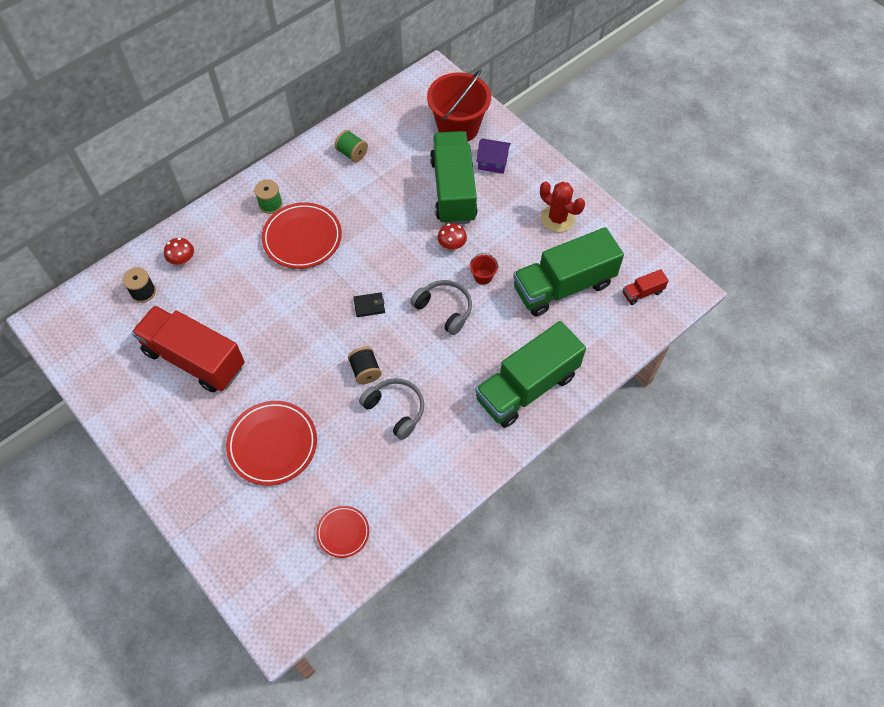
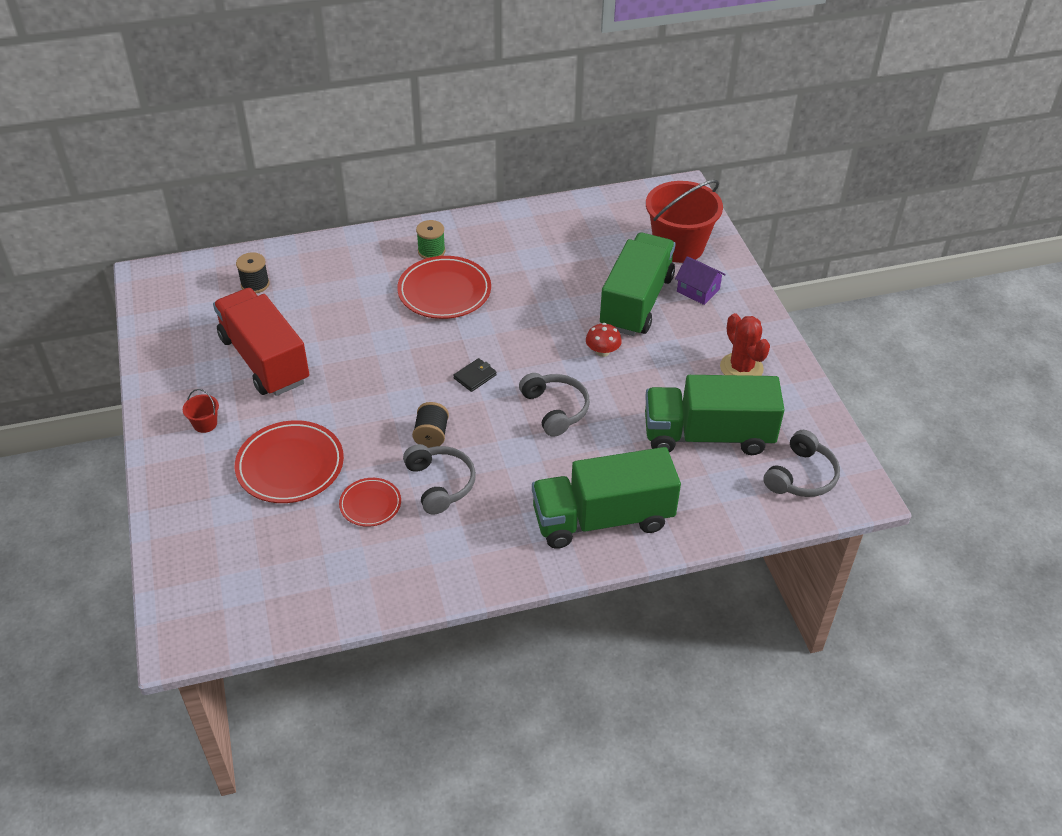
camera: 25 degrees right, 15 degrees down
(182, 259) = (311, 269): red mushroom -> none
(343, 532) = (308, 578): red plate -> red plate (370, 504)
(352, 153) = (546, 234): green spool -> none
(369, 306) = (475, 376): black wallet -> black wallet turned 60 degrees counterclockwise
(483, 276) = (619, 393): red bucket -> red bucket (205, 424)
(642, 292) = (801, 476): red truck -> grey headphones

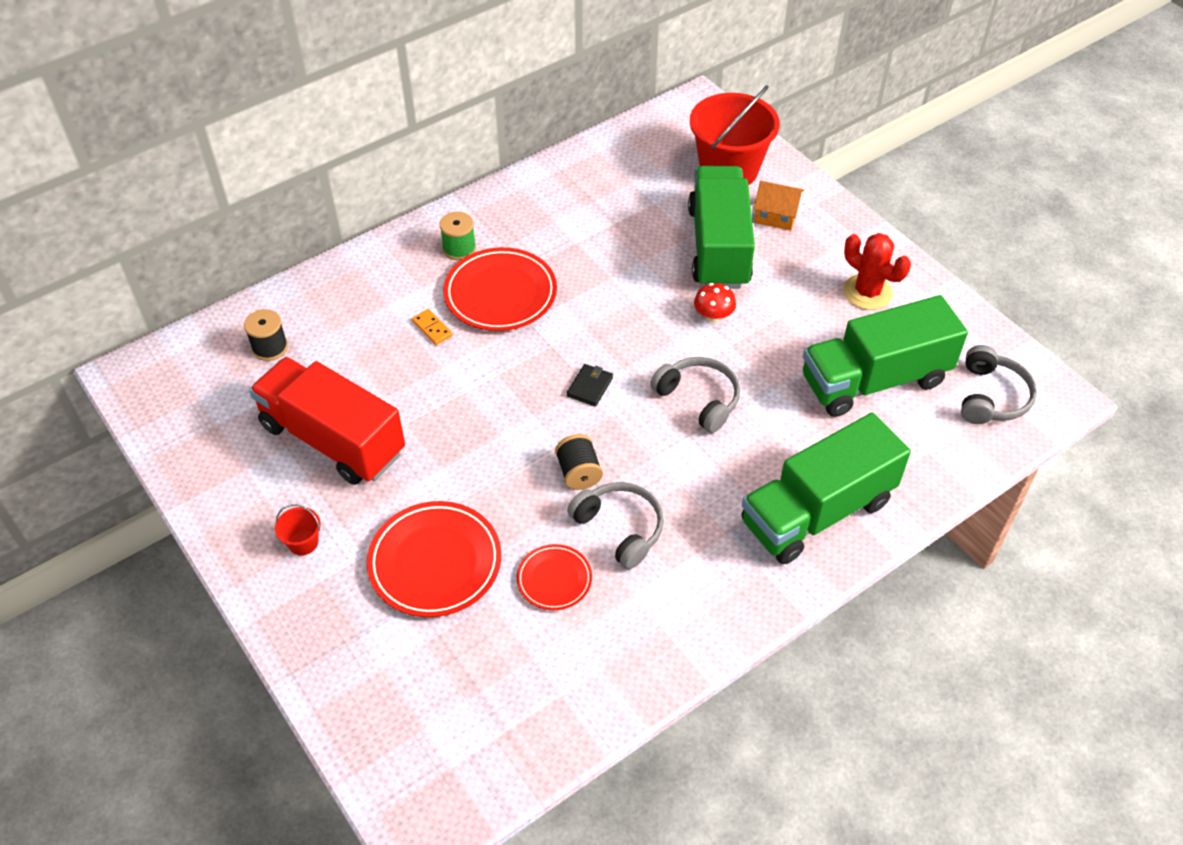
camera: 20 degrees left, 5 degrees up
(379, 302) = (432, 328): none -> orange domino
(698, 290) = (776, 215): purple house -> orange house

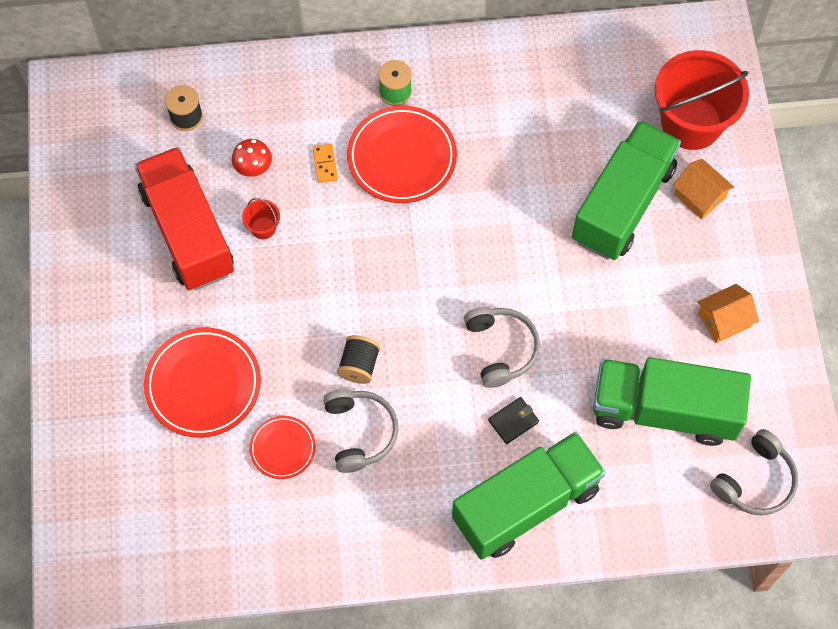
camera: 30 degrees right, 15 degrees up
(303, 542) = (117, 314): red bucket -> red bucket (263, 228)
(590, 387) = (418, 289): black wallet -> black wallet (513, 421)
(713, 316) = (569, 273): red mushroom -> red mushroom (253, 167)
(817, 512) = (526, 504): green truck -> green truck turned 150 degrees clockwise
(867, 292) = (724, 320): red cactus -> orange house

